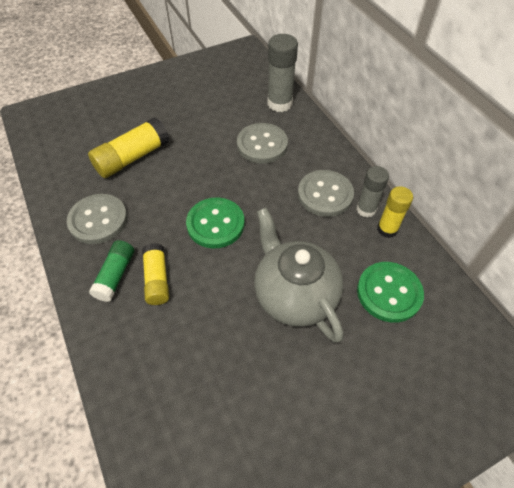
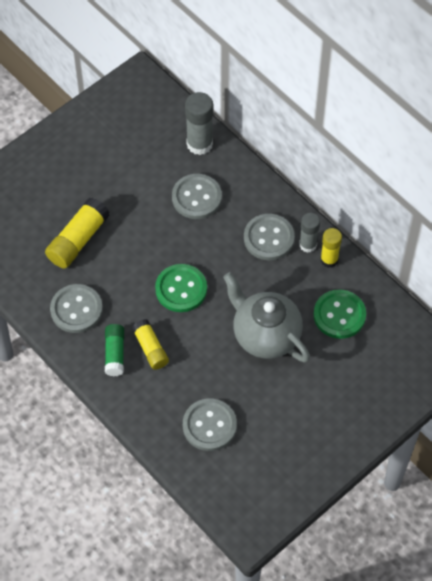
camera: 15 degrees left, 5 degrees up
(189, 395) = (209, 425): none -> grey button

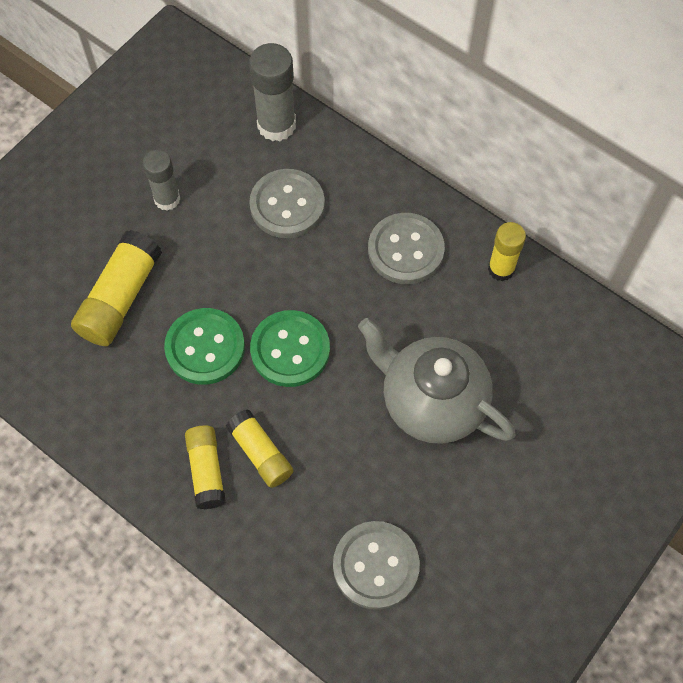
camera: 10 degrees left, 5 degrees up
(76, 309) = (135, 408): grey button -> none
(115, 353) = (206, 471): green glue stick -> yellow glue stick
(308, 245) = (465, 251): grey glue stick -> grey glue stick (167, 199)
(339, 315) = (535, 352): green button -> green button (205, 347)

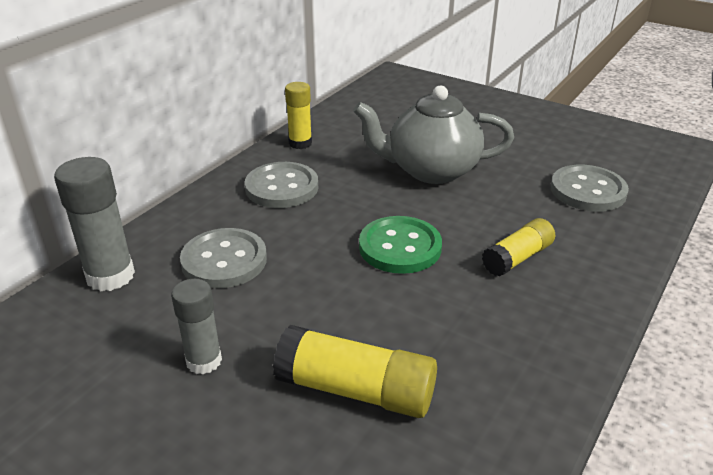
camera: 95 degrees left, 30 degrees down
(205, 347) = (410, 306): green button -> none
(206, 471) = (552, 292): yellow glue stick -> none
(432, 401) = (431, 170): grey teapot -> grey teapot turned 60 degrees clockwise

